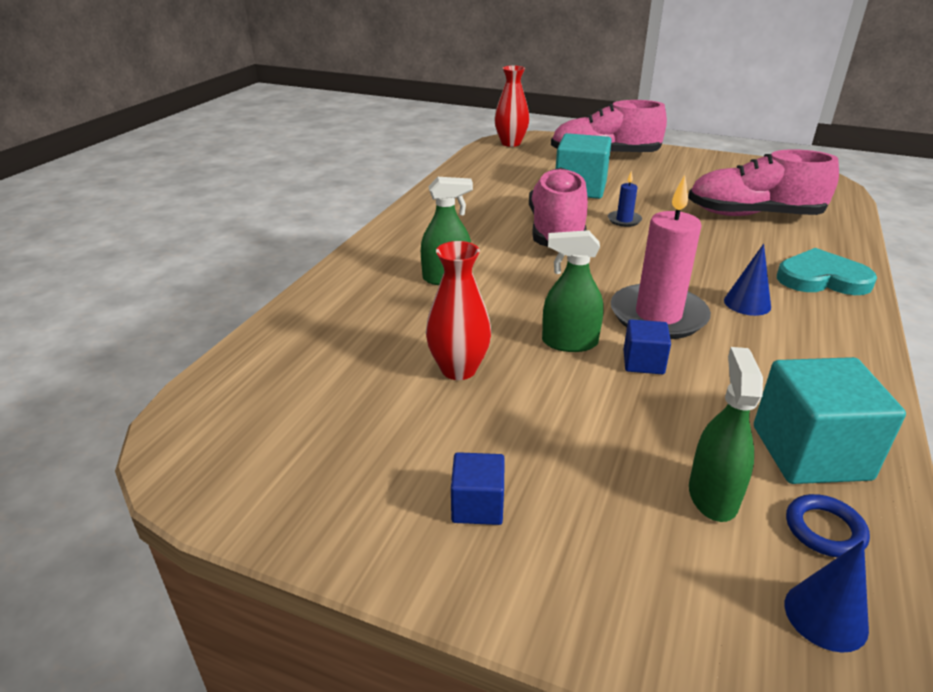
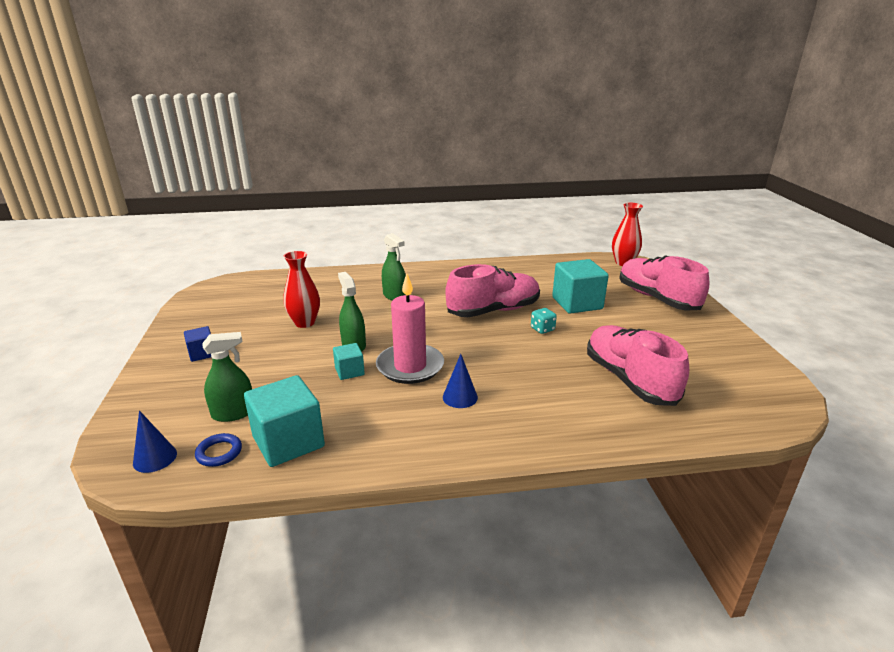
camera: 60 degrees right, 5 degrees down
(624, 220) = (542, 329): blue candle -> turquoise dice
(643, 362) = (349, 371): blue cube -> turquoise cube
(821, 278) = (539, 426): turquoise heart -> none

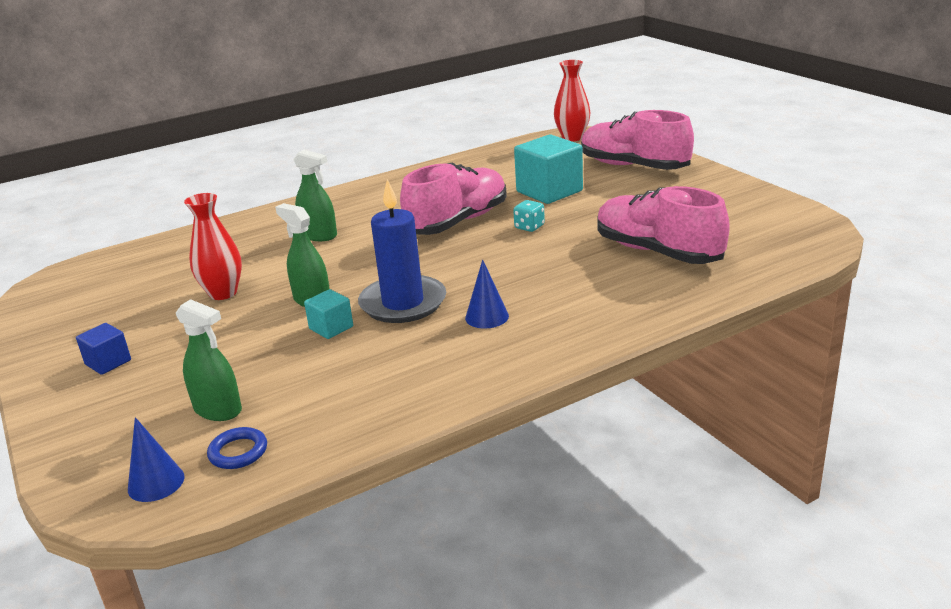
camera: 20 degrees left, 0 degrees up
(233, 413) = (218, 410): green spray bottle -> green spray bottle turned 75 degrees clockwise
(288, 442) = (318, 416): turquoise cube -> none
(410, 366) = (403, 303): pink candle -> blue candle

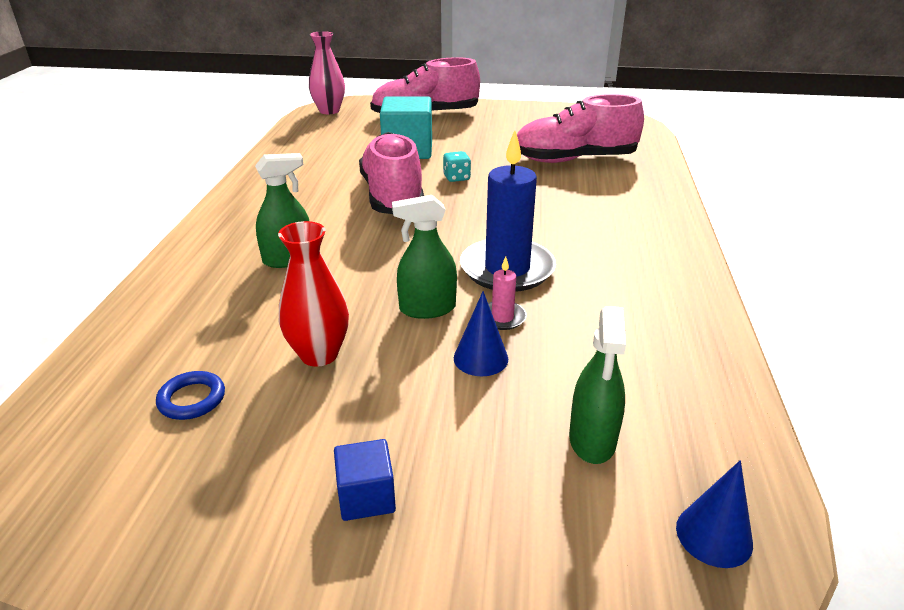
camera: 55 degrees left, 5 degrees up
(218, 410) = (592, 439): green spray bottle -> green spray bottle turned 120 degrees clockwise
(238, 452) = (696, 452): blue ring -> blue ring (192, 399)
(331, 328) = (502, 317): turquoise cube -> pink candle
(487, 317) = (585, 245): blue cone -> blue cone (480, 358)
(572, 138) = (329, 111): red vase -> pink vase

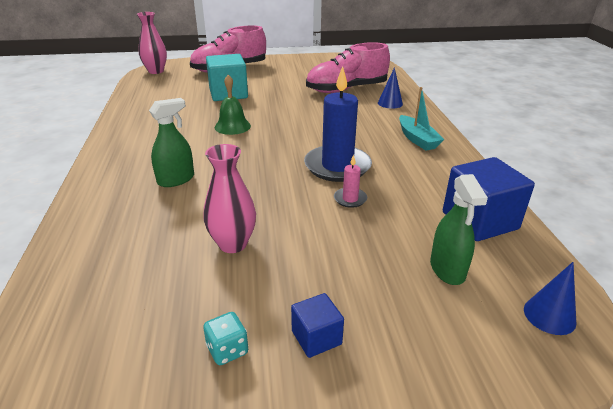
camera: 15 degrees left, 0 degrees up
(192, 399) = (149, 293): blue ring -> none
(319, 354) = (233, 244): red vase -> pink vase
(392, 196) = (232, 126): pink shoe -> green bell
(427, 309) = (295, 200): green spray bottle -> none
(456, 178) = (272, 109): turquoise dice -> turquoise dice (227, 350)
(480, 358) = (349, 228): blue cone -> blue cone (390, 103)
(643, 244) = (417, 139): none -> turquoise boat
(678, 377) = (479, 221): none -> blue cube

